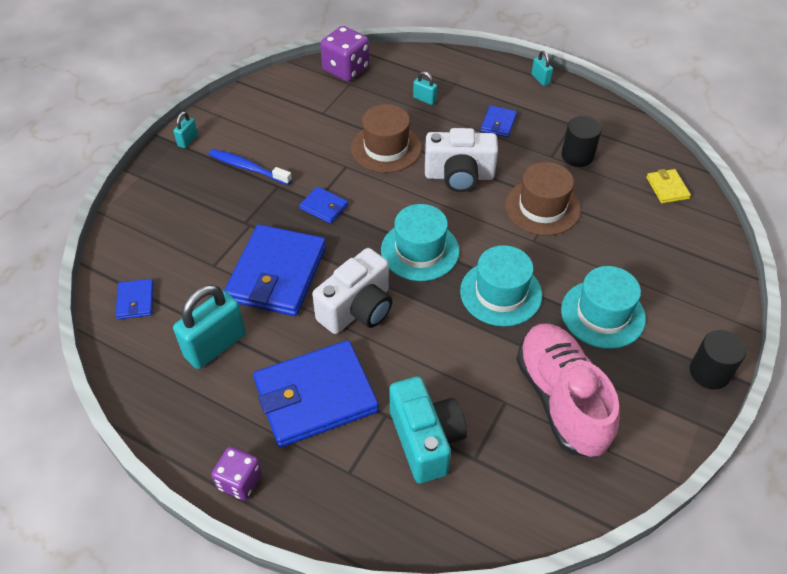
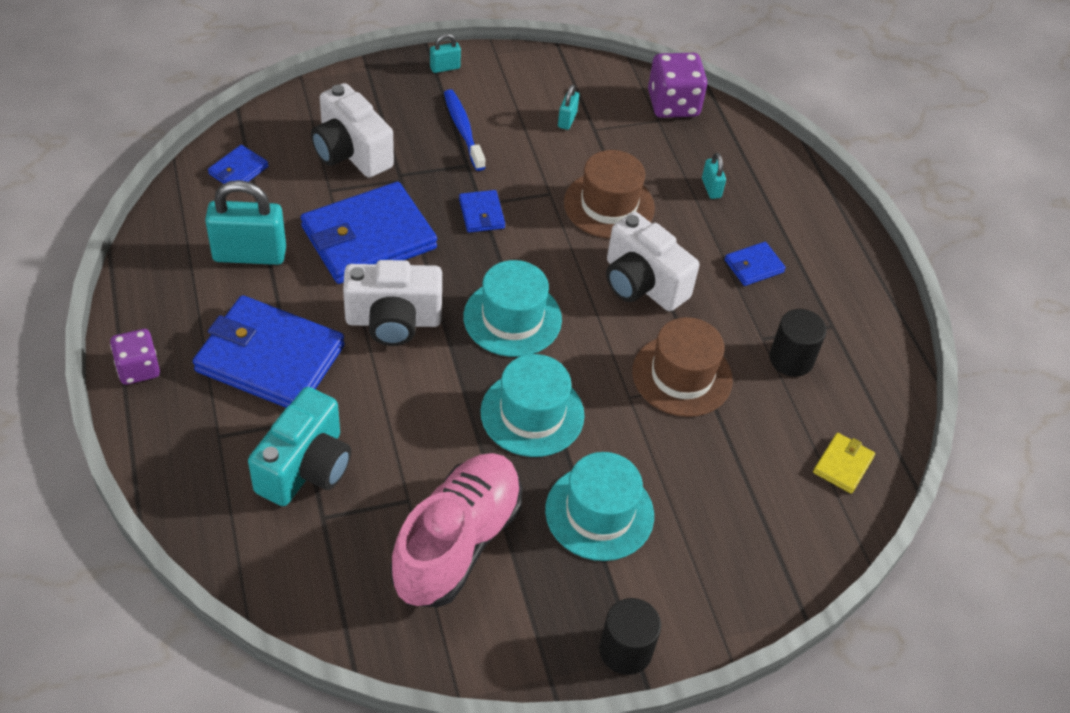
camera: 40 degrees right, 0 degrees up
(196, 233) = (351, 152): none -> white camera
(540, 79) = (864, 258): turquoise padlock -> turquoise padlock (567, 120)

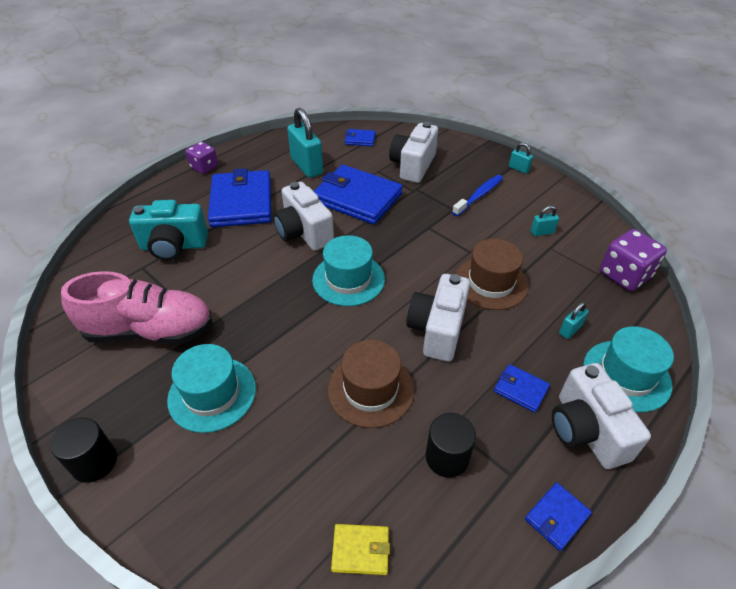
camera: 65 degrees right, 5 degrees down
(481, 213) = (420, 231): blue wallet -> blue wallet (556, 517)
(532, 413) = (276, 322): turquoise hat -> turquoise hat (626, 375)
(821, 251) = (586, 430): none -> white camera

